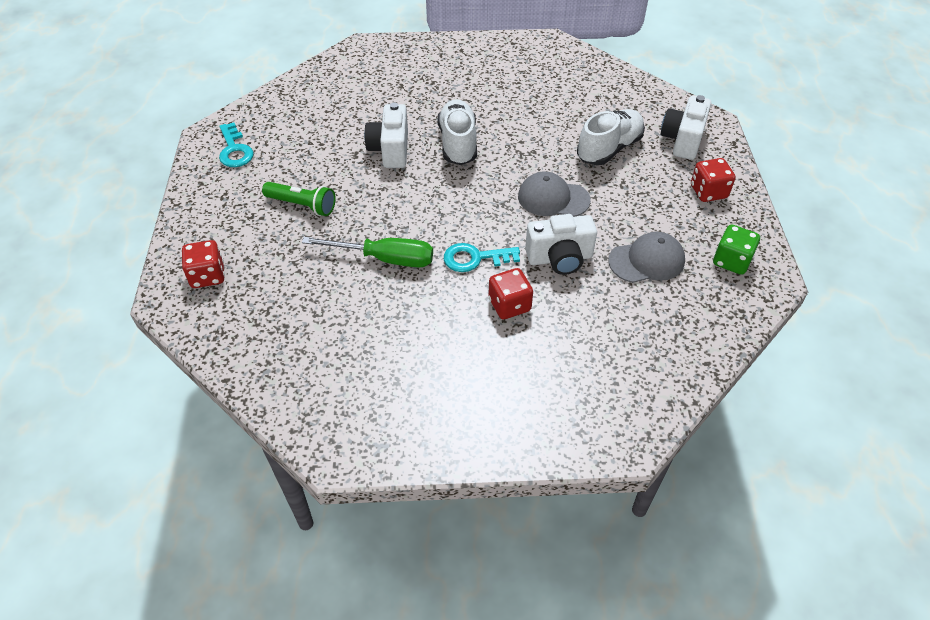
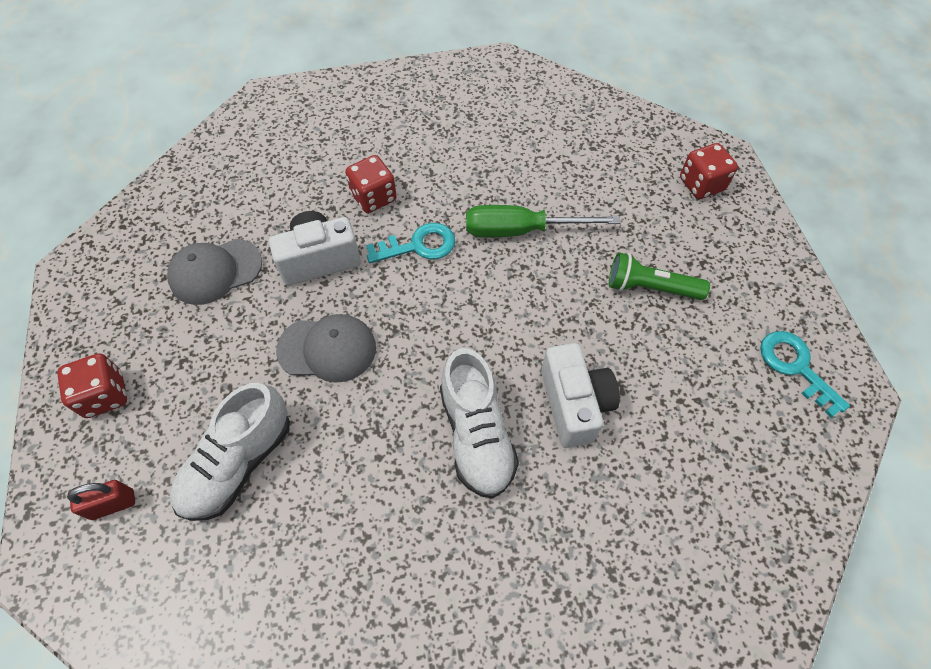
camera: 170 degrees right, 10 degrees up
(682, 140) = (113, 504): white camera -> red padlock
(731, 261) = (111, 286): green dice -> none

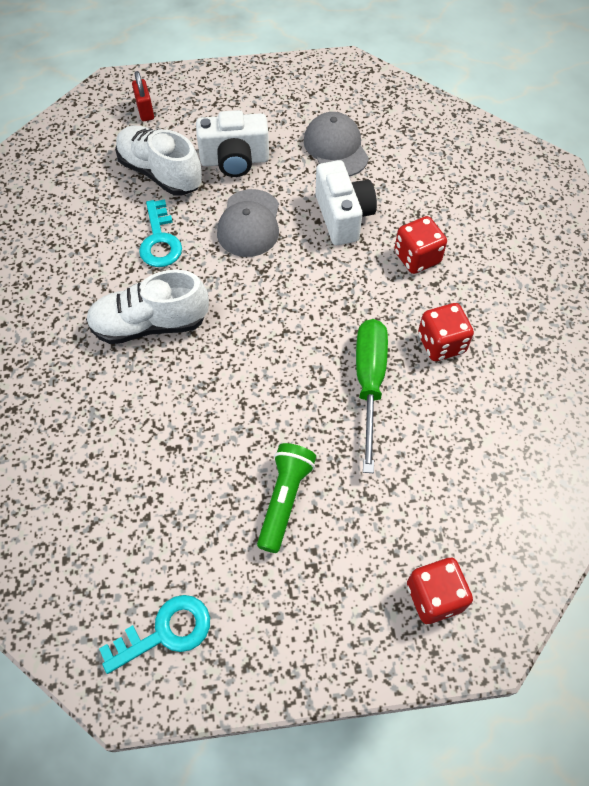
camera: 95 degrees right, 0 degrees up
(105, 395) = (230, 97): red dice -> red dice (441, 343)
(418, 245) = (355, 292): turquoise key -> turquoise key (160, 240)
(574, 404) = (163, 404): white camera -> white camera (235, 161)

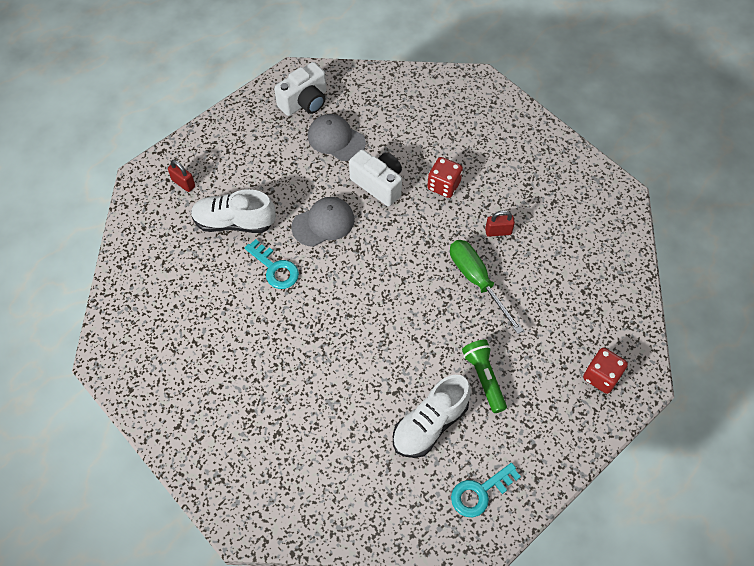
camera: 35 degrees left, 0 degrees up
(150, 324) = (317, 326): white shoe -> white shoe (430, 424)
(165, 632) = (480, 492): turquoise key -> turquoise key turned 150 degrees counterclockwise
(235, 161) = (277, 185): white camera -> white camera (304, 102)
(249, 223) = (323, 223): grey cap -> grey cap turned 90 degrees counterclockwise
(441, 343) = (498, 231): red dice -> red padlock

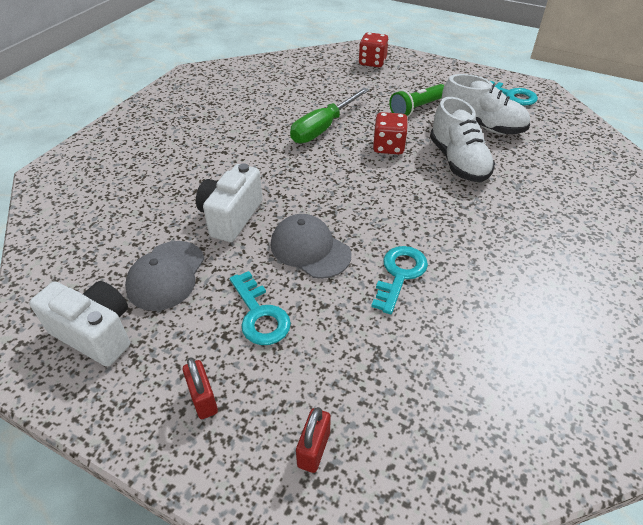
camera: 110 degrees left, 15 degrees down
(234, 222) = (354, 344): white shoe -> white shoe (458, 162)
(280, 181) = (260, 315): none -> turquoise key
(443, 185) = (215, 168): red dice -> red dice (388, 147)
(498, 231) = (260, 126): red padlock -> red padlock (203, 399)

